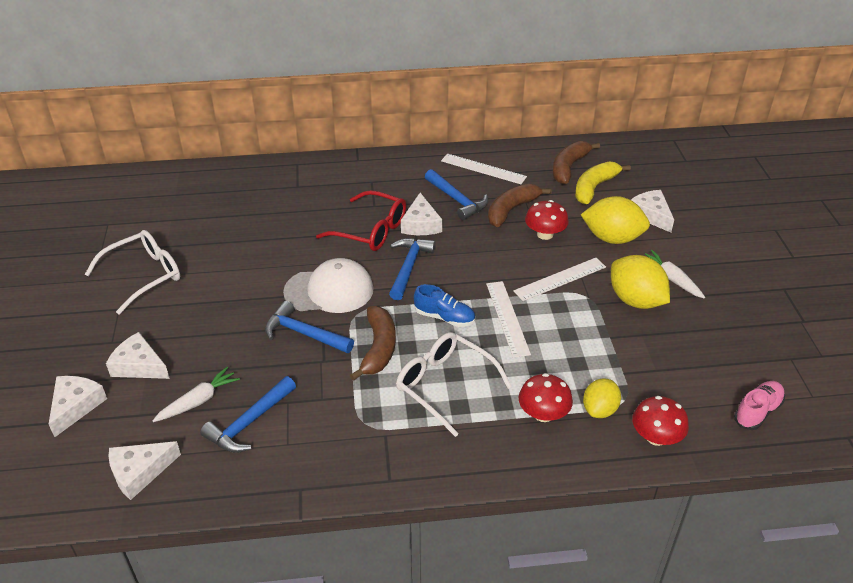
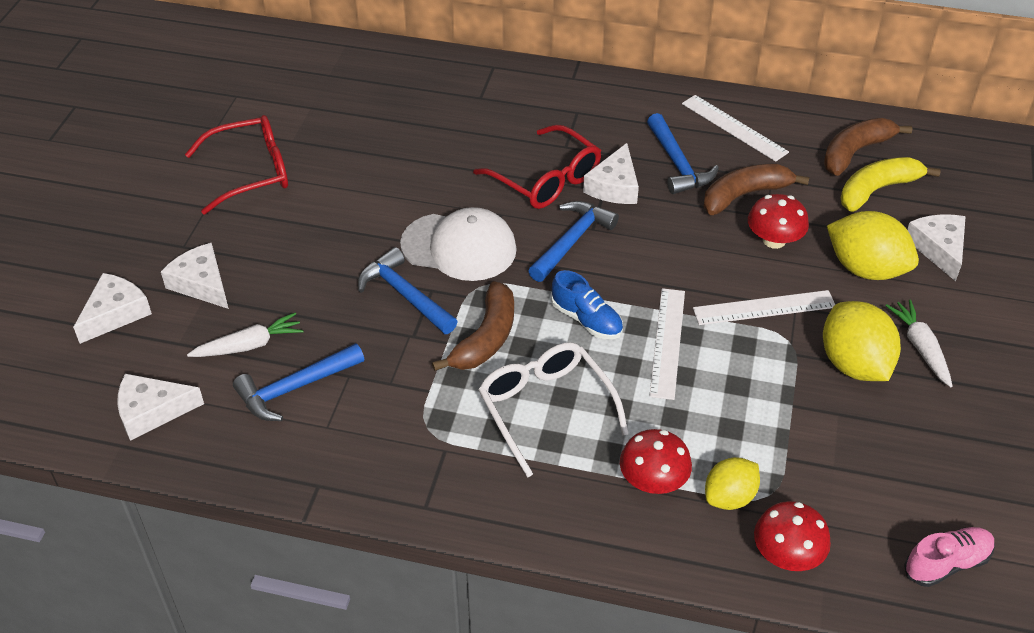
camera: 20 degrees right, 5 degrees up
(144, 275) = (251, 172): white glasses -> red glasses

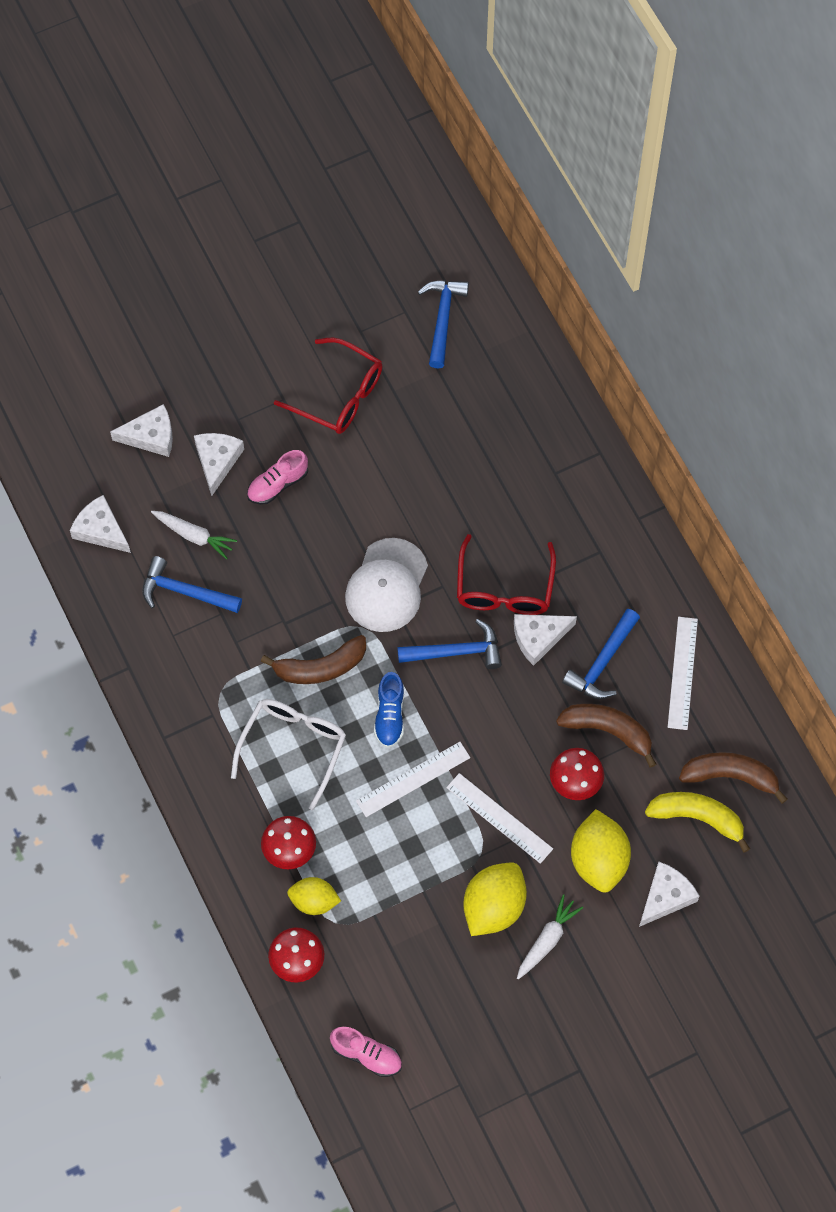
camera: 50 degrees right, 20 degrees up
(277, 258) = (277, 484): none -> pink shoe
(404, 295) = (314, 589): blue hammer -> blue hammer (442, 319)
(459, 247) = (387, 586): white cap -> white cap turned 45 degrees clockwise

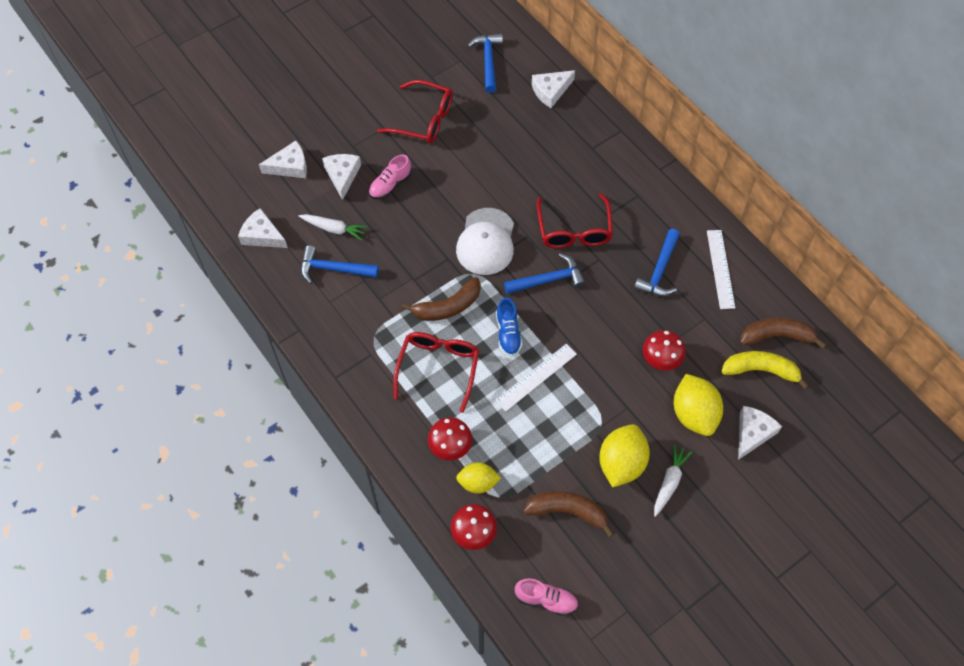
camera: 10 degrees left, 5 degrees down
(293, 747) = (438, 368): white glasses -> red glasses
(499, 818) = (609, 395): white ruler -> none
(538, 637) = (607, 260): white cheese -> white cheese (550, 91)
(608, 731) = (676, 318): brown banana -> brown banana (568, 511)

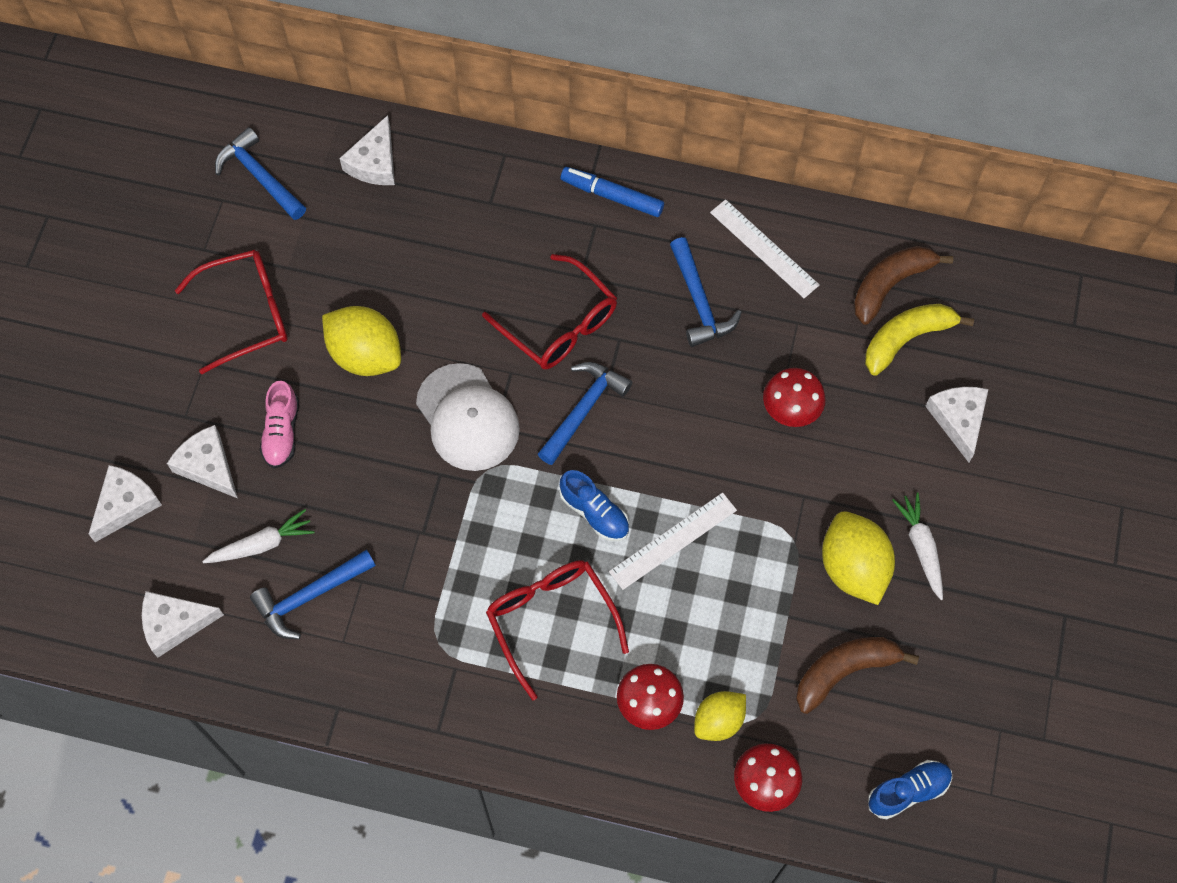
camera: 40 degrees left, 5 degrees up
(448, 307) = (494, 535): brown banana -> none
(536, 377) = (673, 540): white ruler -> white ruler turned 45 degrees clockwise
(546, 600) = (908, 791): pink shoe -> blue shoe
(660, 187) = (612, 196): none -> blue marker
(694, 414) = (880, 447): yellow lemon -> yellow lemon (365, 355)

